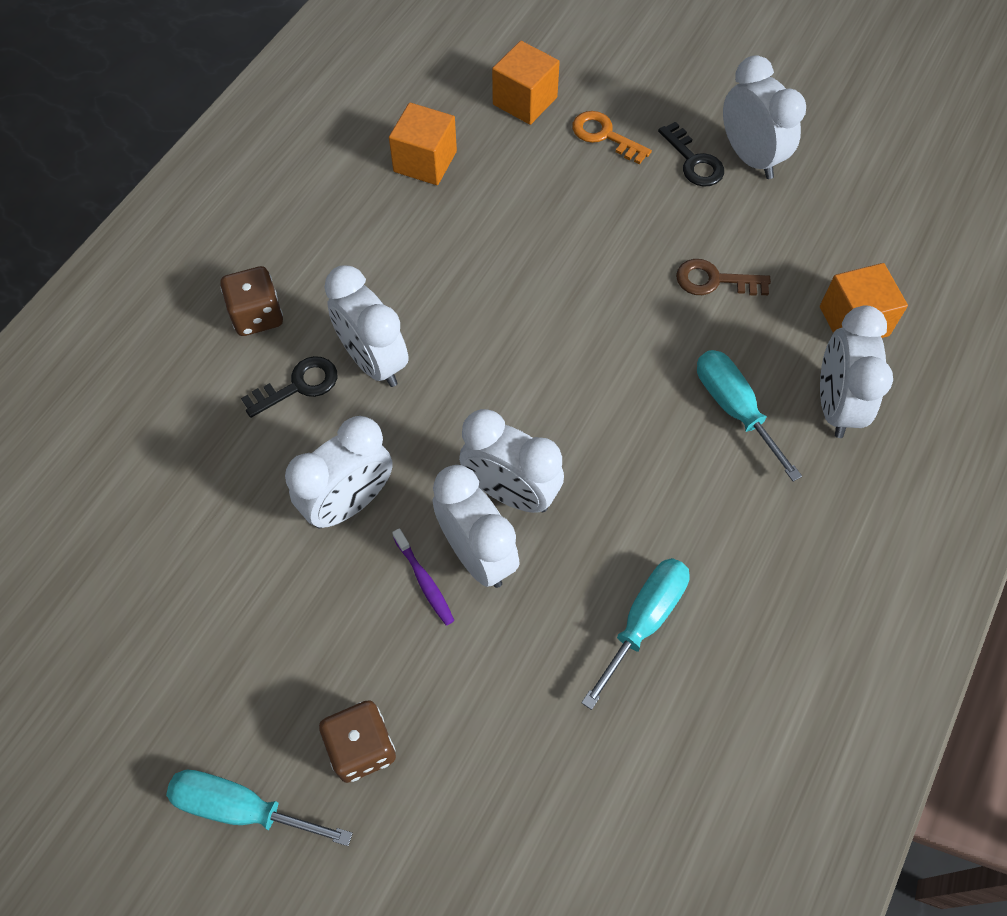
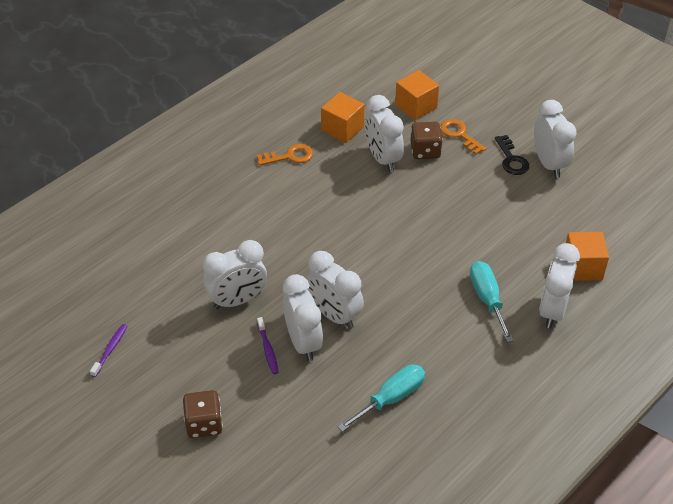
camera: 15 degrees right, 15 degrees down
(166, 647) = (110, 350): none -> purple toothbrush
(241, 808) = (127, 437): turquoise screwdriver -> none
(257, 315) = (215, 192): brown dice -> brown dice (425, 151)
(298, 386) = (227, 234): black key -> none
(357, 226) = (289, 156): none -> orange key
(374, 361) = (276, 230): white clock -> white clock (383, 158)
(714, 280) = (500, 228): brown key -> none

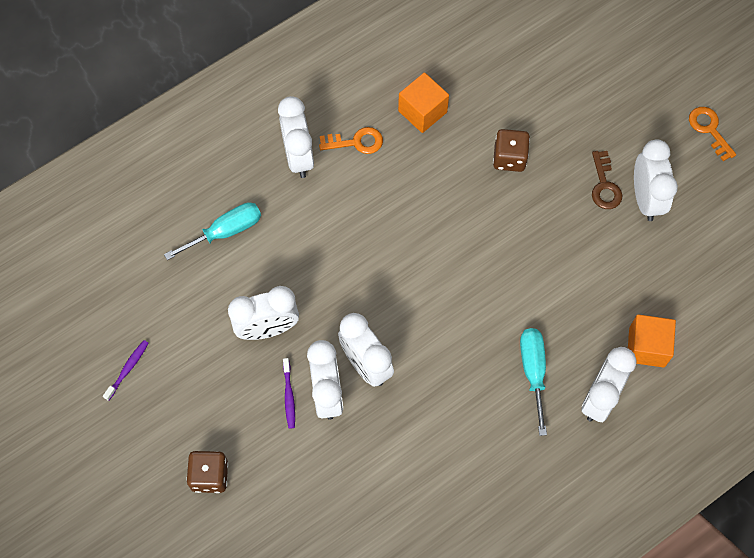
camera: 10 degrees right, 20 degrees up
(383, 158) = (459, 161): white clock -> white clock (298, 156)
(391, 398) = (405, 478): turquoise screwdriver -> turquoise screwdriver (225, 231)
(416, 106) = (512, 91): orange cube -> none
(459, 135) = (553, 141): orange key -> orange key (709, 129)
(511, 159) = (604, 185): black key -> brown key

